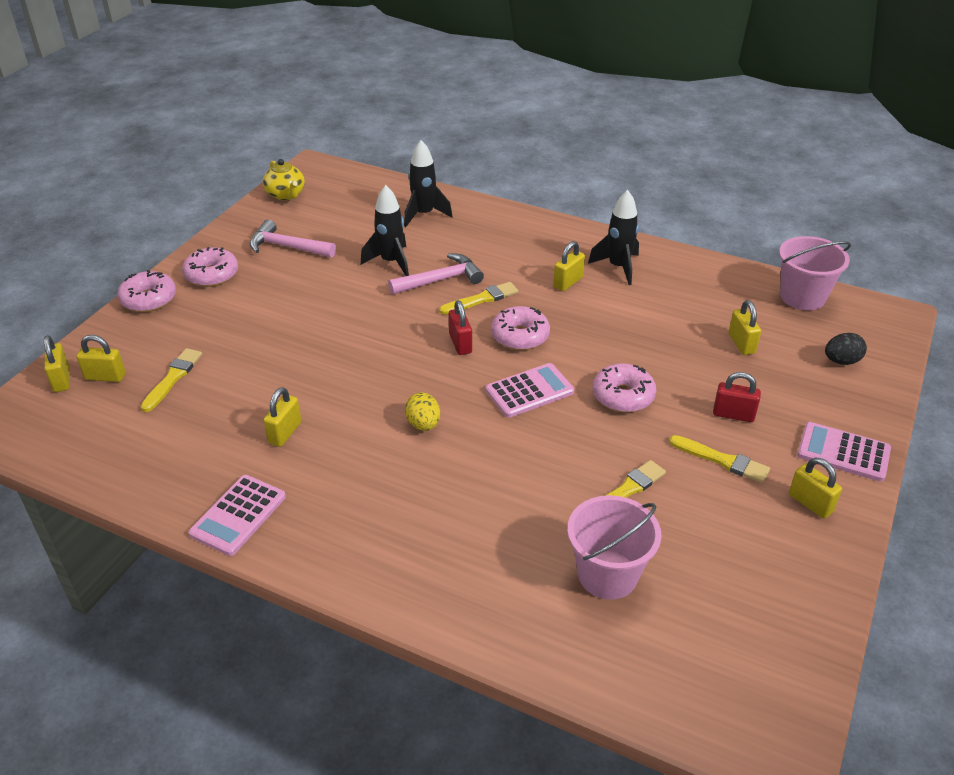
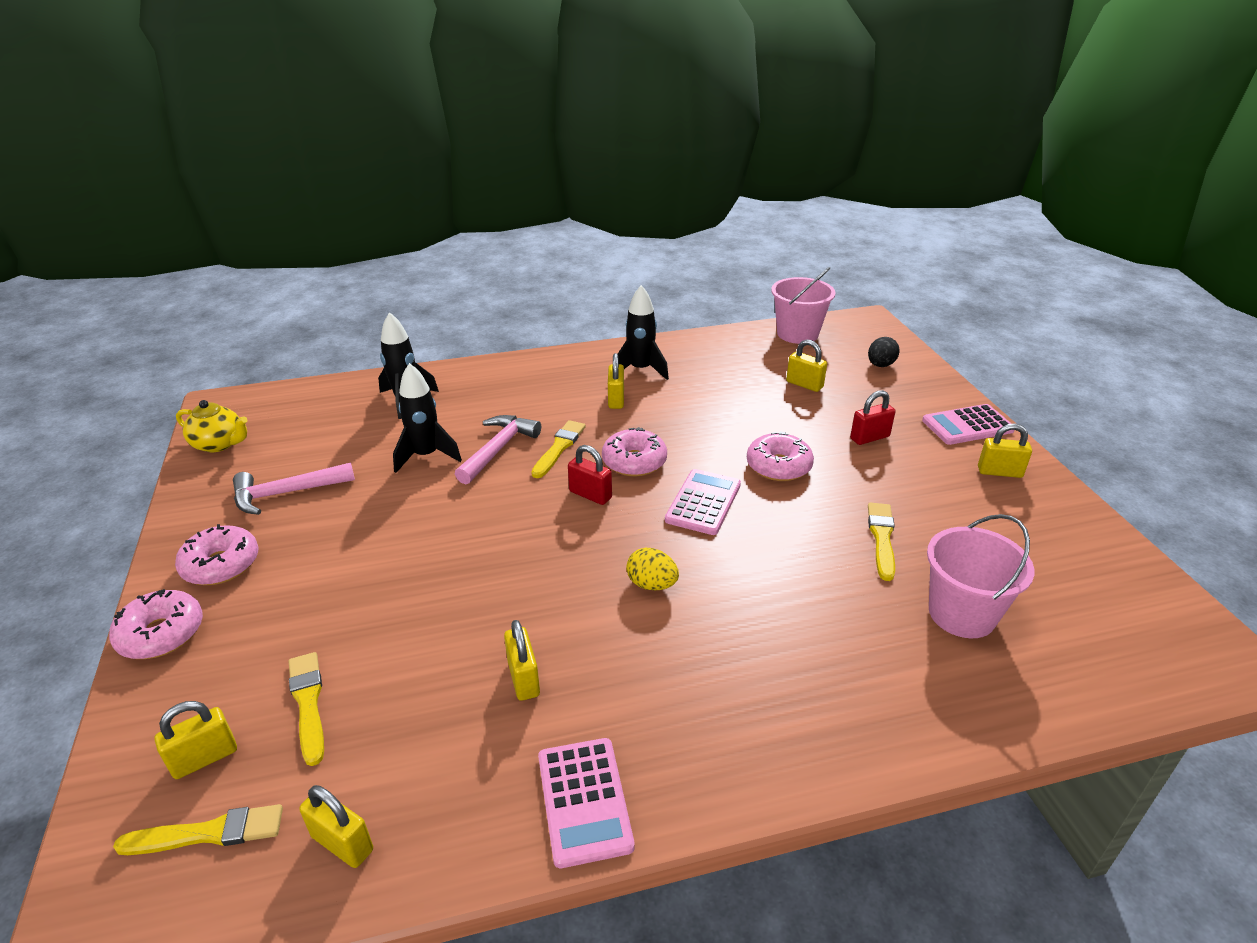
camera: 40 degrees left, 5 degrees down
(61, 380) = (136, 802): yellow padlock -> yellow padlock (342, 843)
(721, 460) = (908, 475): yellow brush -> yellow brush (207, 833)

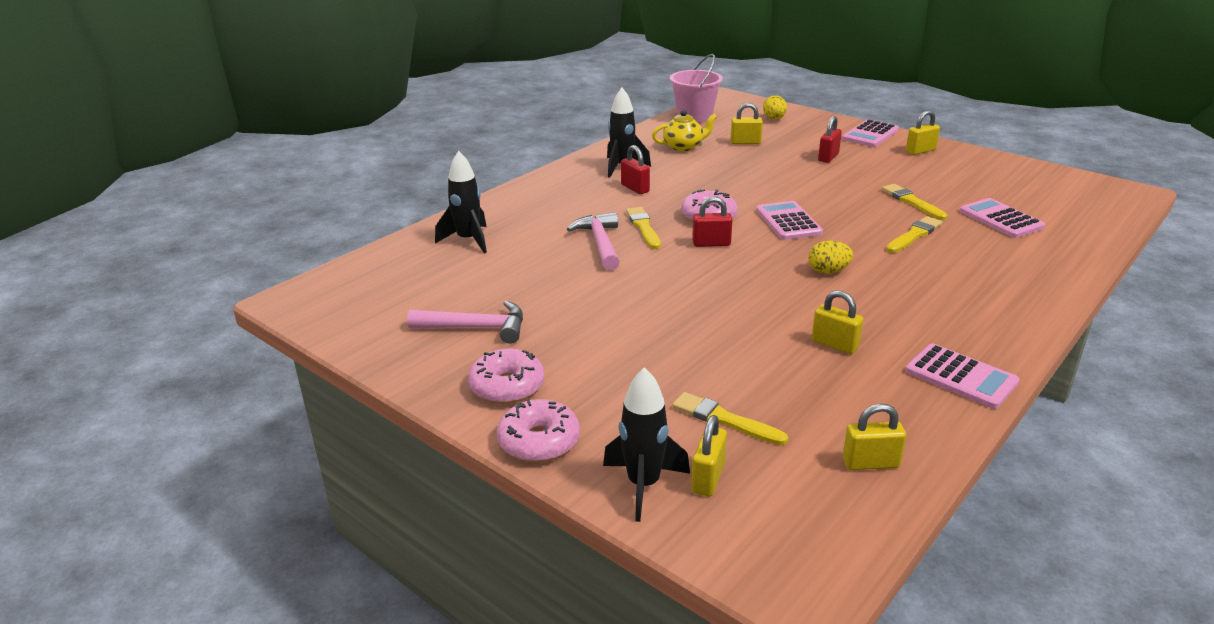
camera: 35 degrees left, 5 degrees down
(207, 833) = (782, 506): yellow brush -> yellow brush (914, 235)
(219, 444) = (347, 323): yellow teapot -> yellow teapot (683, 147)
(286, 493) = (477, 328): pink hammer -> pink hammer turned 120 degrees counterclockwise
(426, 456) = (551, 266): black rocket -> black rocket (643, 485)
(616, 399) = (635, 188): yellow padlock -> red padlock
(778, 466) = (801, 188): pink donut -> none
(880, 365) = (774, 119): black egg -> yellow egg
(961, 614) = (1000, 219): pink bucket -> pink calculator

